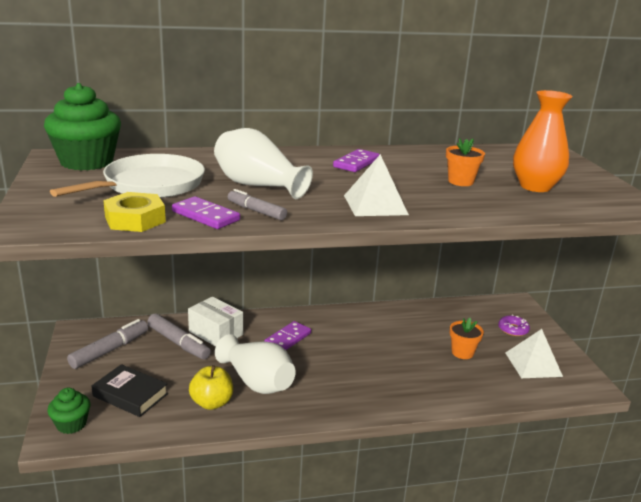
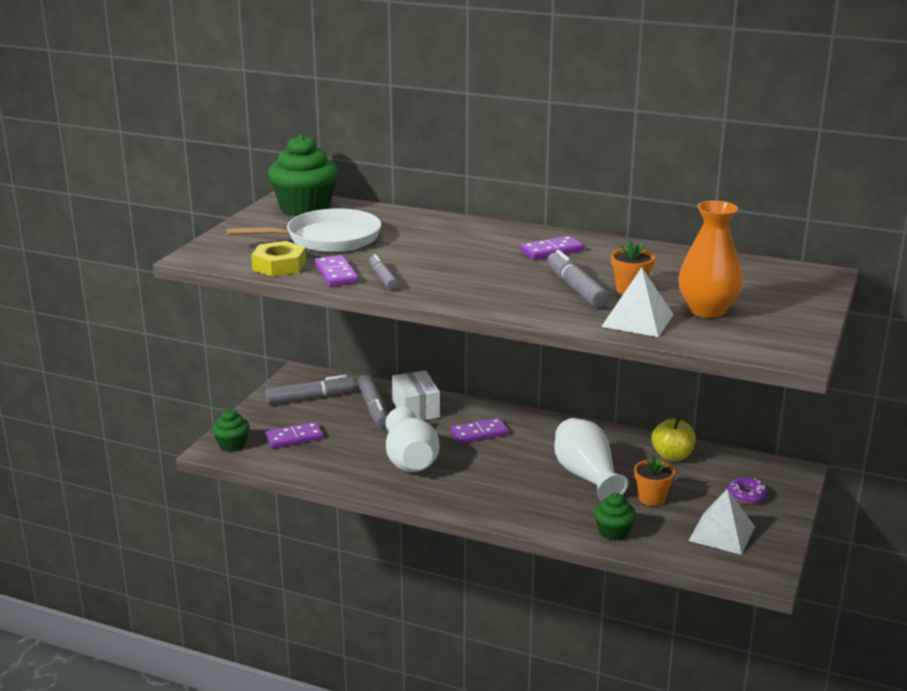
camera: 35 degrees right, 0 degrees up
(130, 395) = (294, 438): black book -> purple domino
(212, 403) = (354, 464): yellow apple -> yellow apple (672, 456)
(258, 186) = (418, 256): white vase -> white vase (586, 476)
(375, 205) = (498, 294): white pyramid -> white pyramid (637, 320)
(424, 188) = (576, 288): none -> grey marker
(470, 390) = (613, 532): none -> green cupcake

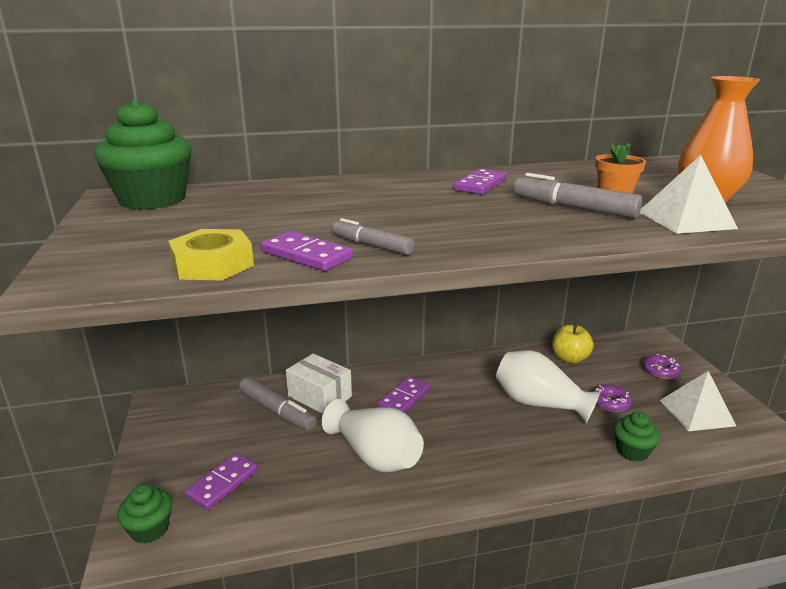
camera: 35 degrees left, 0 degrees up
(310, 398) = (196, 425): grey marker -> none
(328, 238) = (231, 221): white pan -> none
(652, 498) = (610, 403): orange flower pot -> purple donut

